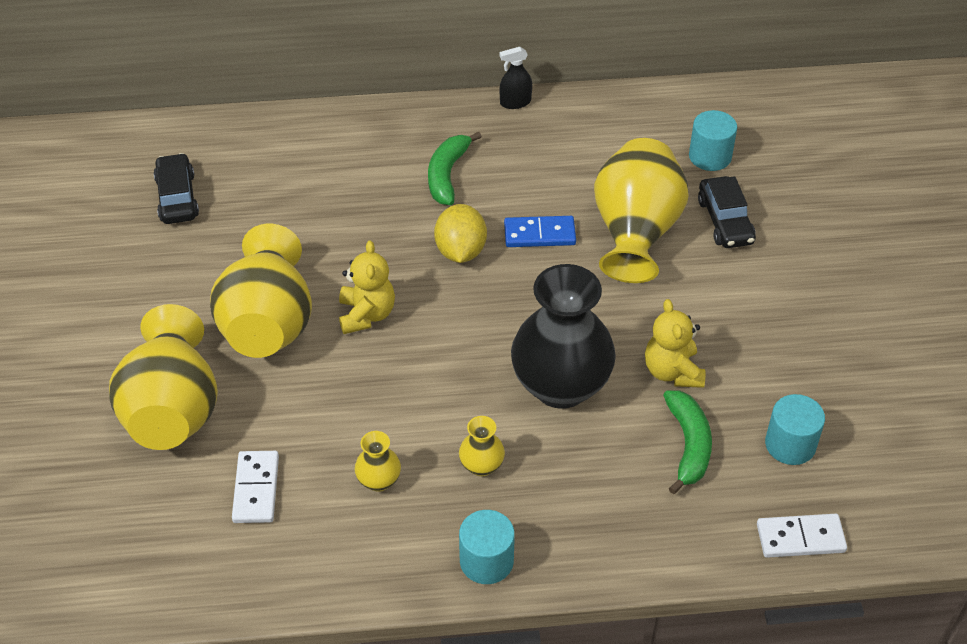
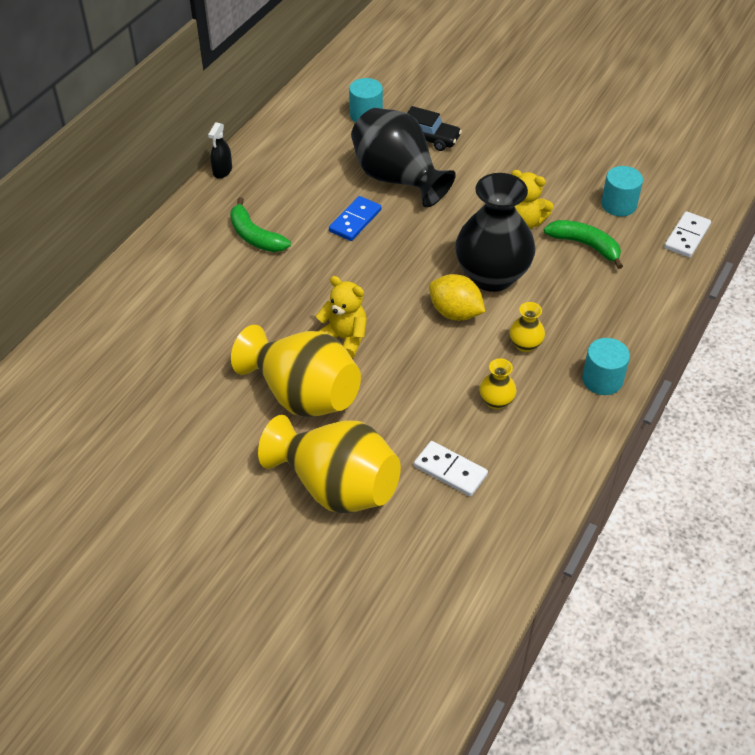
camera: 55 degrees left, 0 degrees up
(177, 197) = (119, 390): black car -> none
(460, 251) = (332, 264): yellow lemon -> yellow lemon (455, 313)
(635, 233) = (397, 179): yellow vase -> black vase

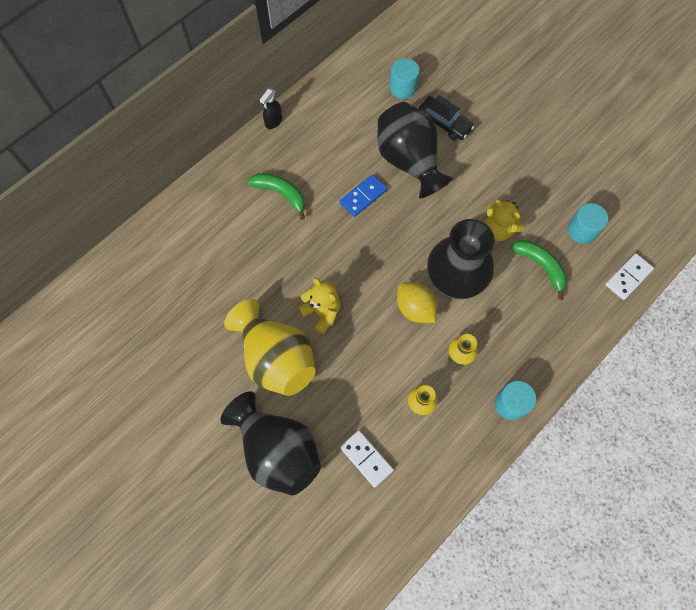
camera: 15 degrees right, 20 degrees up
(255, 236) = (281, 194): green banana -> green banana turned 150 degrees clockwise
(336, 486) = (277, 450): yellow vase -> black vase

